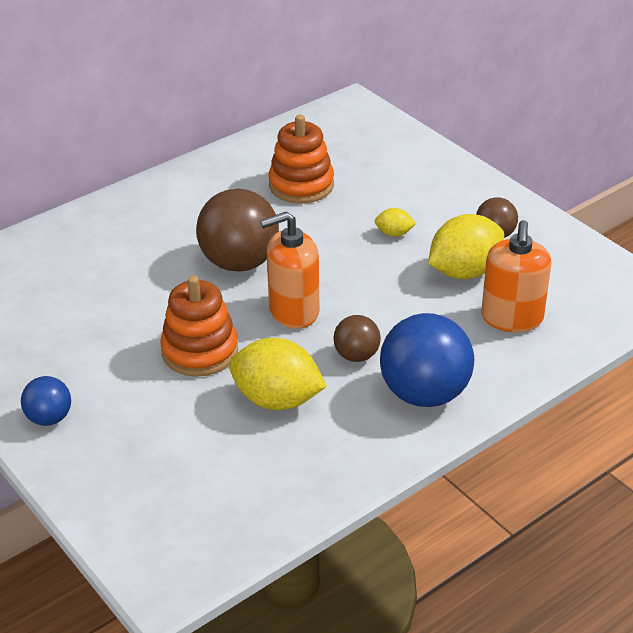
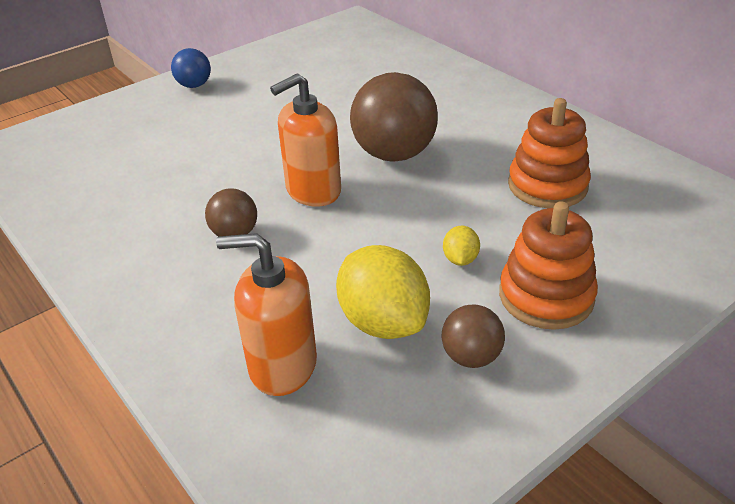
camera: 90 degrees right, 0 degrees up
(200, 351) = (260, 142): orange stacking toy -> orange stacking toy (546, 296)
(277, 400) = (182, 187): yellow lemon -> none
(293, 311) = (313, 190): orange soap dispenser -> orange soap dispenser turned 105 degrees counterclockwise
(424, 394) = (161, 283): blue ball -> none

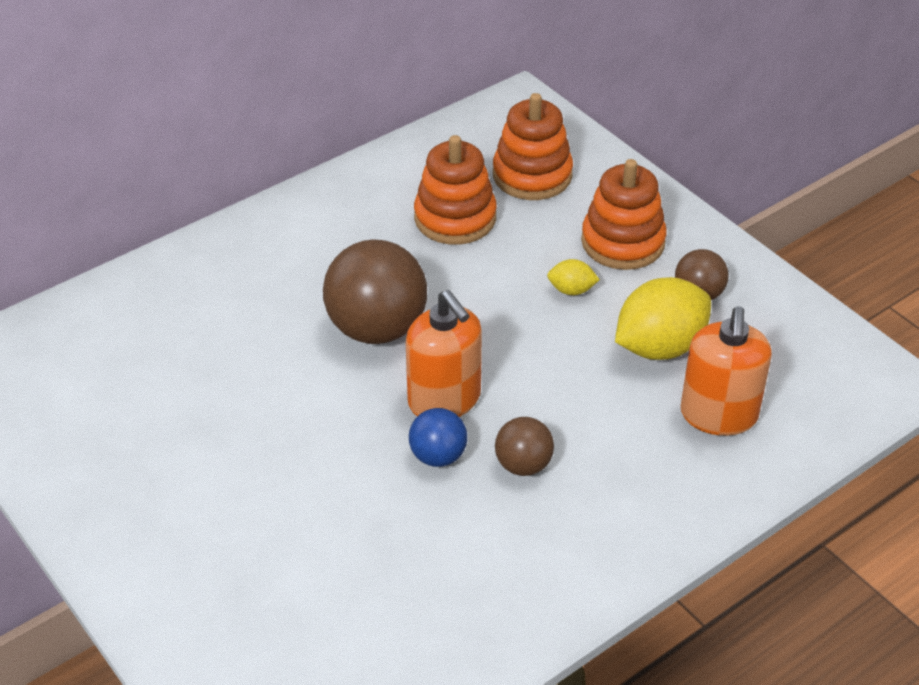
camera: 90 degrees left, 5 degrees up
(194, 85) = (138, 548): blue ball -> blue ball (438, 456)
(634, 230) = (532, 175): none -> orange stacking toy

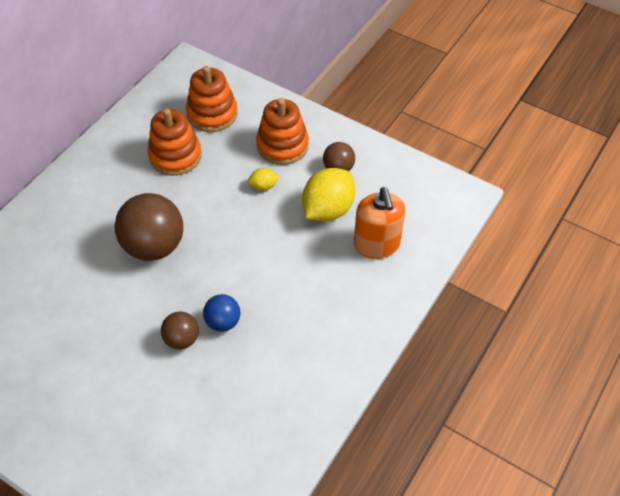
camera: 20 degrees left, 10 degrees up
(444, 400) = (213, 282): orange soap dispenser -> none
(523, 465) = (276, 312): brown ball -> brown ball (182, 339)

